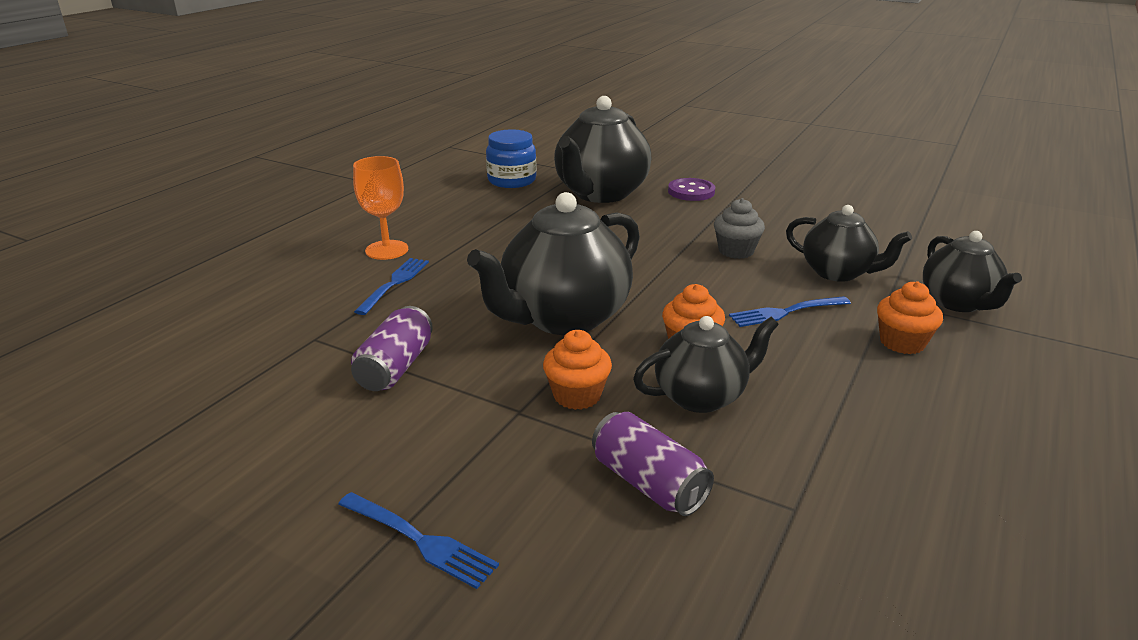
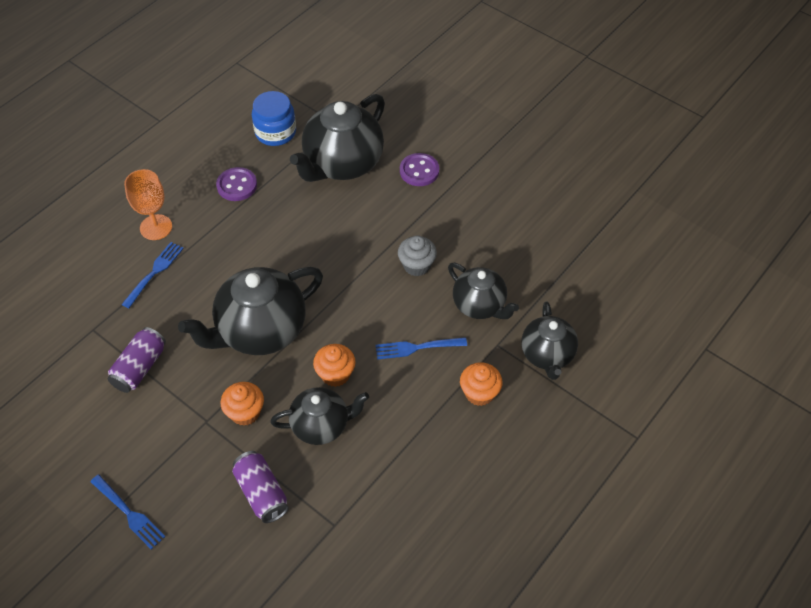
camera: 10 degrees right, 25 degrees up
(481, 215) = (237, 185): none -> purple button

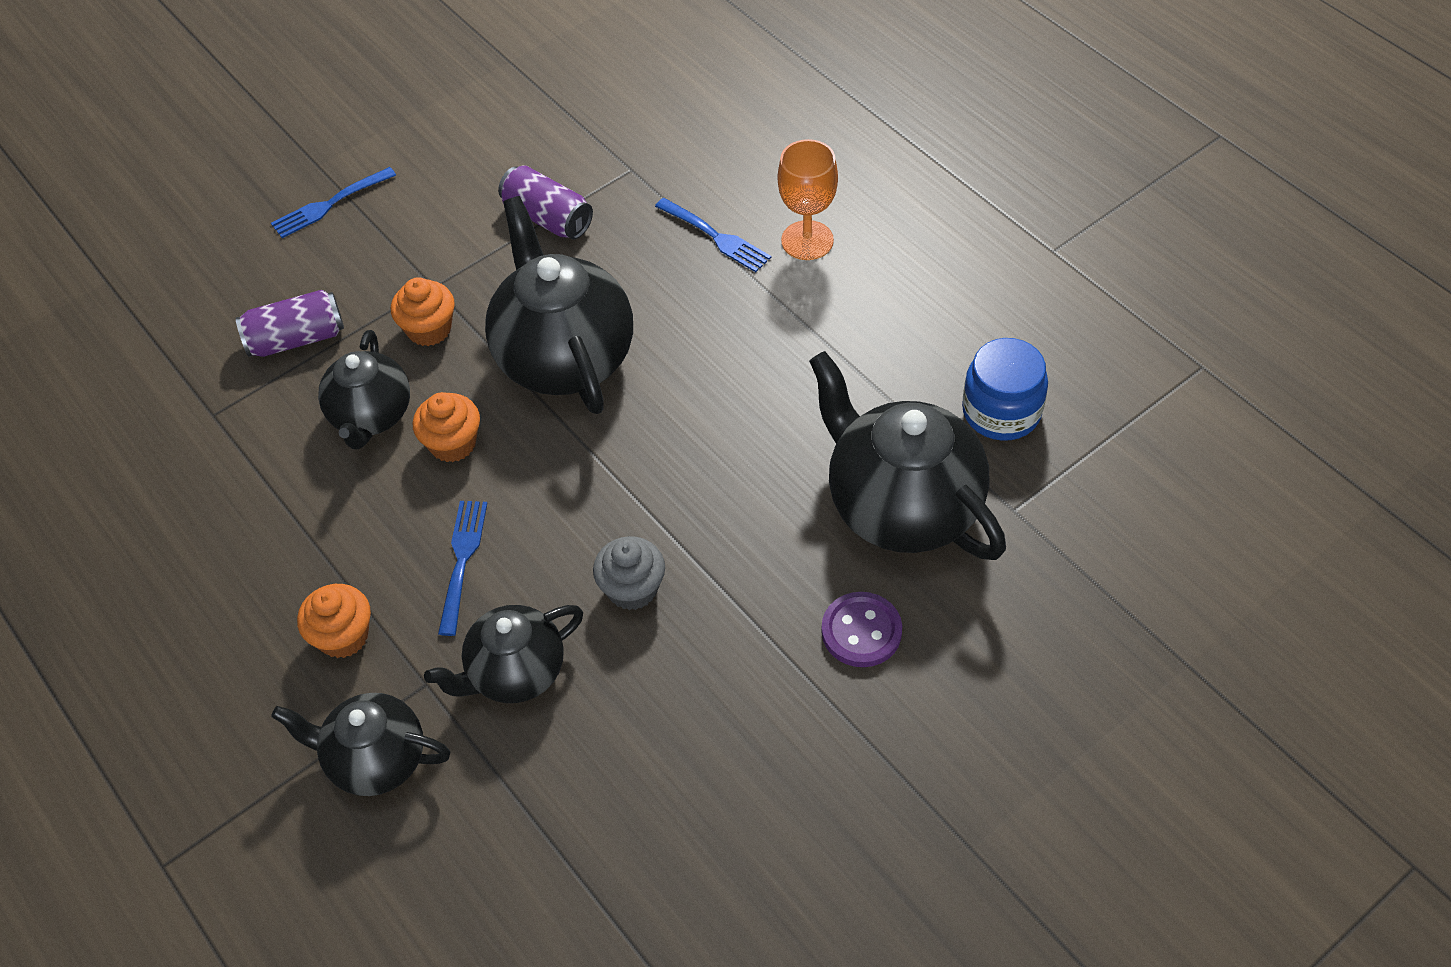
camera: 105 degrees right, 0 degrees up
(237, 185) = (878, 347): purple button -> none

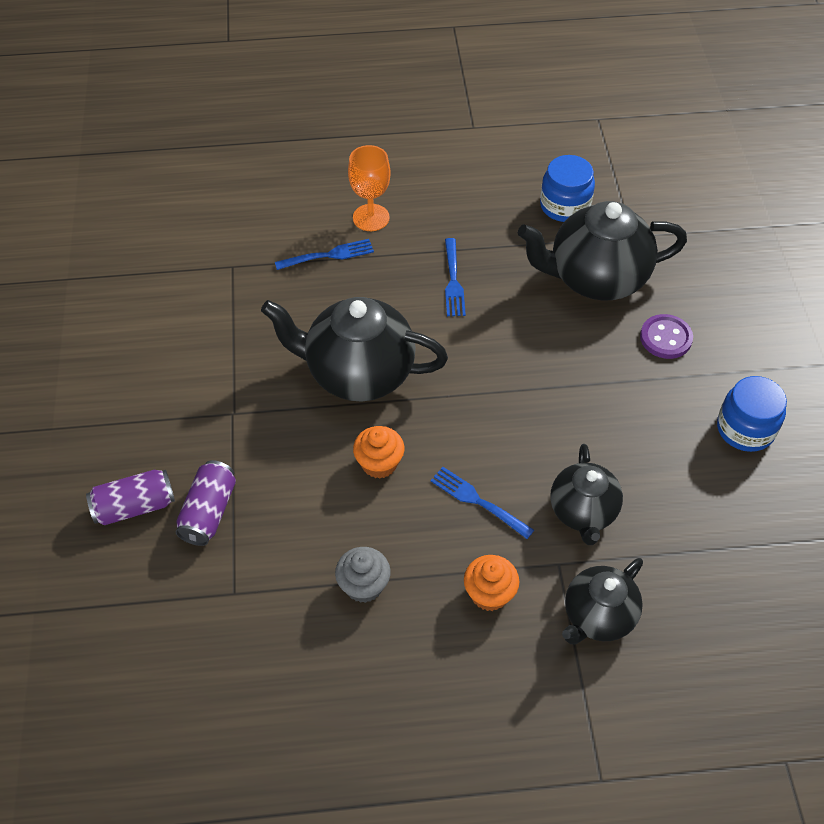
camera: 60 degrees left, 0 degrees up
(330, 204) = (98, 437): blue fork -> blue fork (453, 280)
(371, 416) = (318, 498): black teapot -> none
(429, 329) = (270, 432): orange cupcake -> none
(548, 218) = (232, 326): purple can -> purple can (134, 506)
(632, 589) = (563, 425): grey cupcake -> grey cupcake (364, 585)
(774, 794) = (745, 429): none -> blue jar

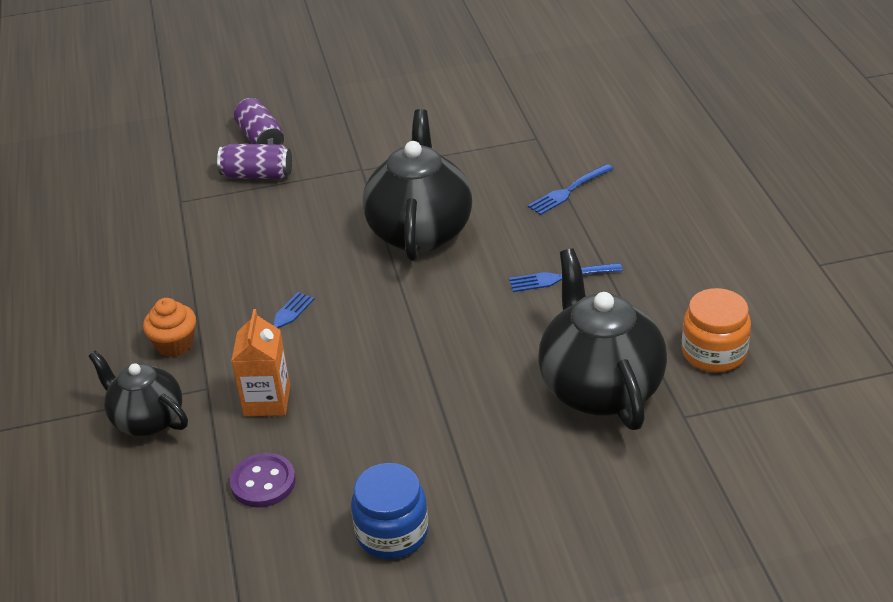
camera: 85 degrees right, 15 degrees down
(328, 255) = (569, 190): blue fork -> blue fork turned 75 degrees clockwise
(364, 585) = (185, 268): grey cupcake -> none
(371, 218) = (634, 210): orange goblet -> none
(379, 463) = (315, 259): orange cupcake -> none
(564, 206) = (714, 352): blue jar -> orange jar
(583, 512) = (267, 401): black teapot -> orange carton
(665, 338) = (520, 455): purple button -> purple button (263, 482)

